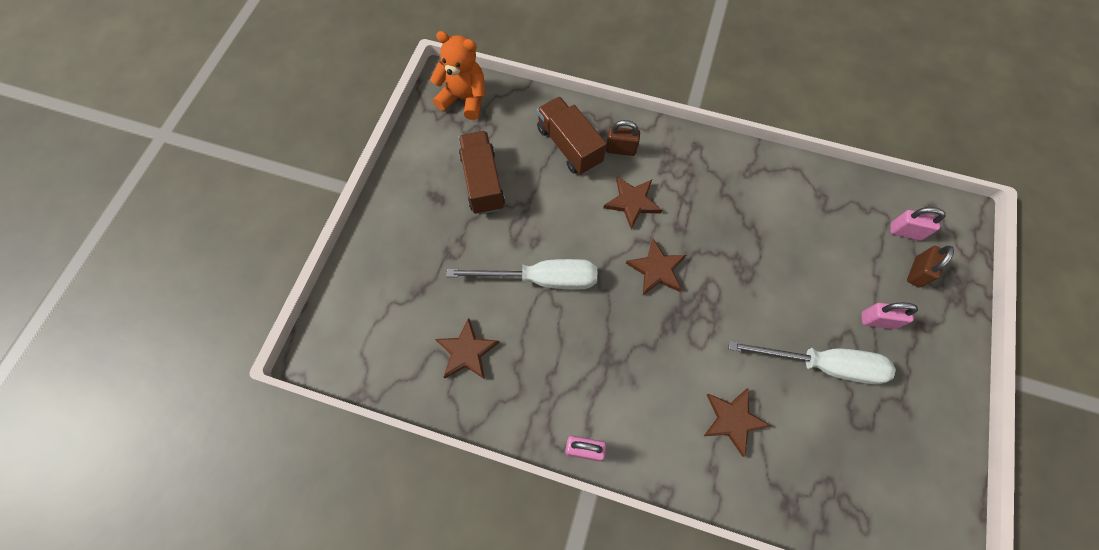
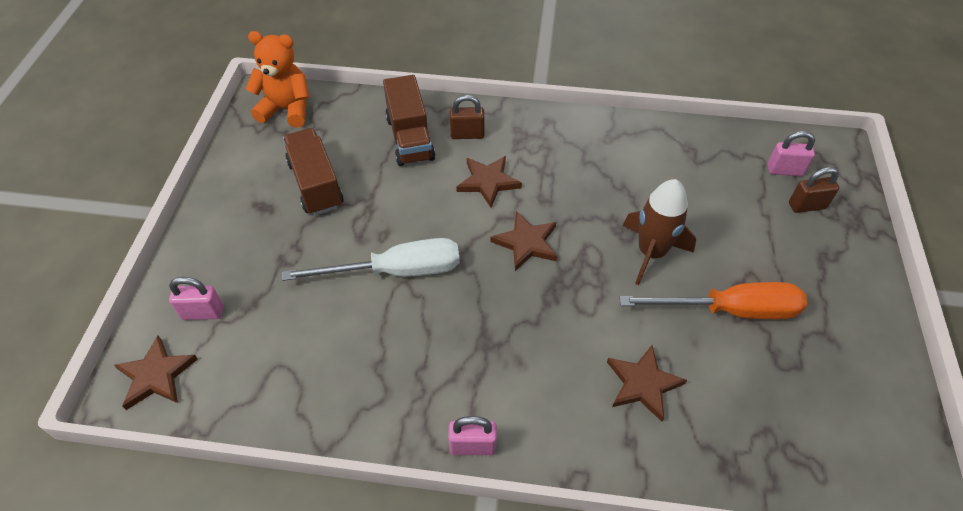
camera: 10 degrees left, 15 degrees down
(467, 351) = (315, 361): brown star -> brown star (156, 375)
(569, 146) = (410, 138): brown truck -> brown truck turned 150 degrees counterclockwise
(764, 297) = (651, 253): none -> brown rocket
(822, 365) = (730, 310): white screwdriver -> orange screwdriver
(877, 320) = (778, 257): pink padlock -> pink padlock (203, 312)
(917, 272) = (807, 206): brown padlock -> brown padlock turned 60 degrees clockwise

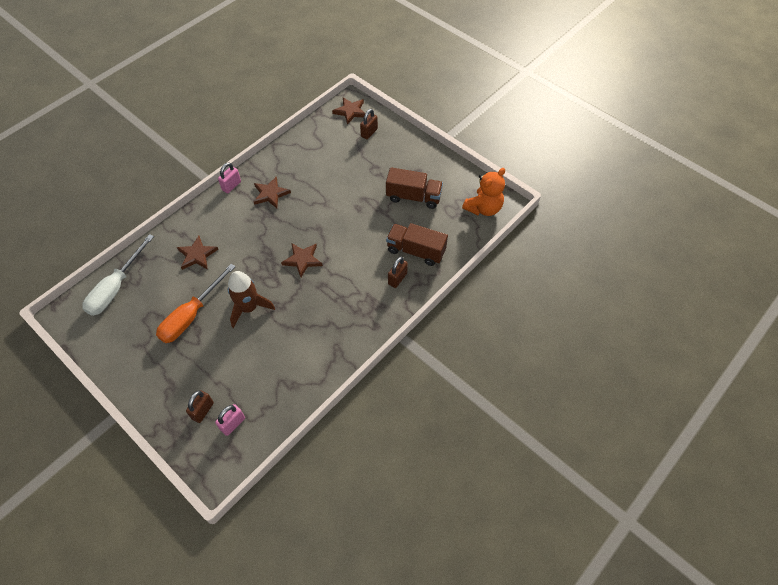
camera: 125 degrees right, 5 degrees up
(203, 312) = (369, 133): pink padlock -> brown padlock
(396, 271) = (332, 202): white screwdriver -> white screwdriver (116, 288)
(488, 182) = (354, 267): brown star -> brown star (270, 194)

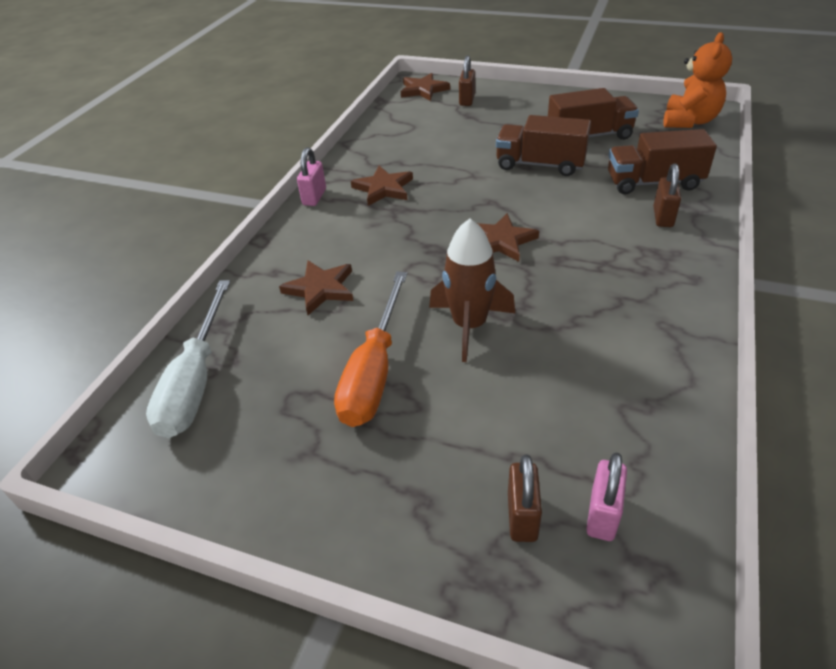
camera: 20 degrees left, 15 degrees down
(367, 210) = (540, 164): none -> brown truck

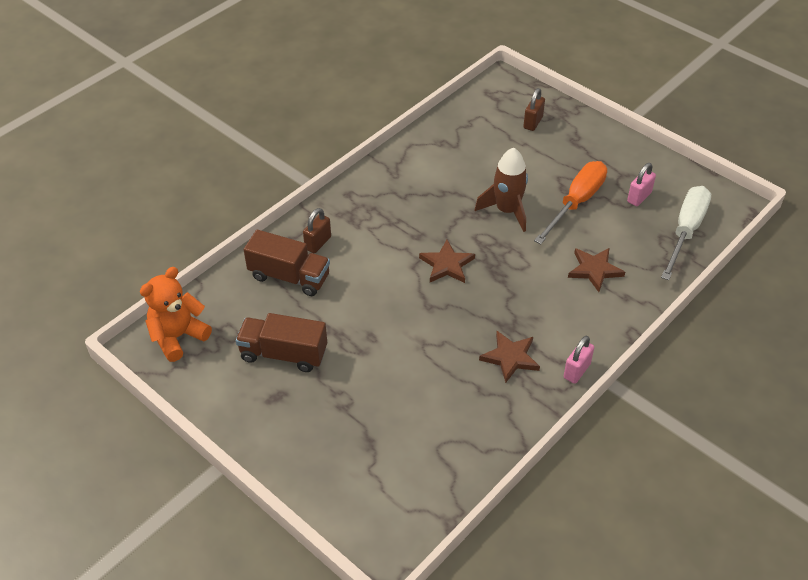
camera: 160 degrees left, 5 degrees up
(423, 90) = (388, 525): brown star -> none
(467, 100) = (352, 475): brown padlock -> none
(540, 164) = (358, 333): brown truck -> none
(602, 514) = (498, 113): pink padlock -> pink padlock (639, 197)

